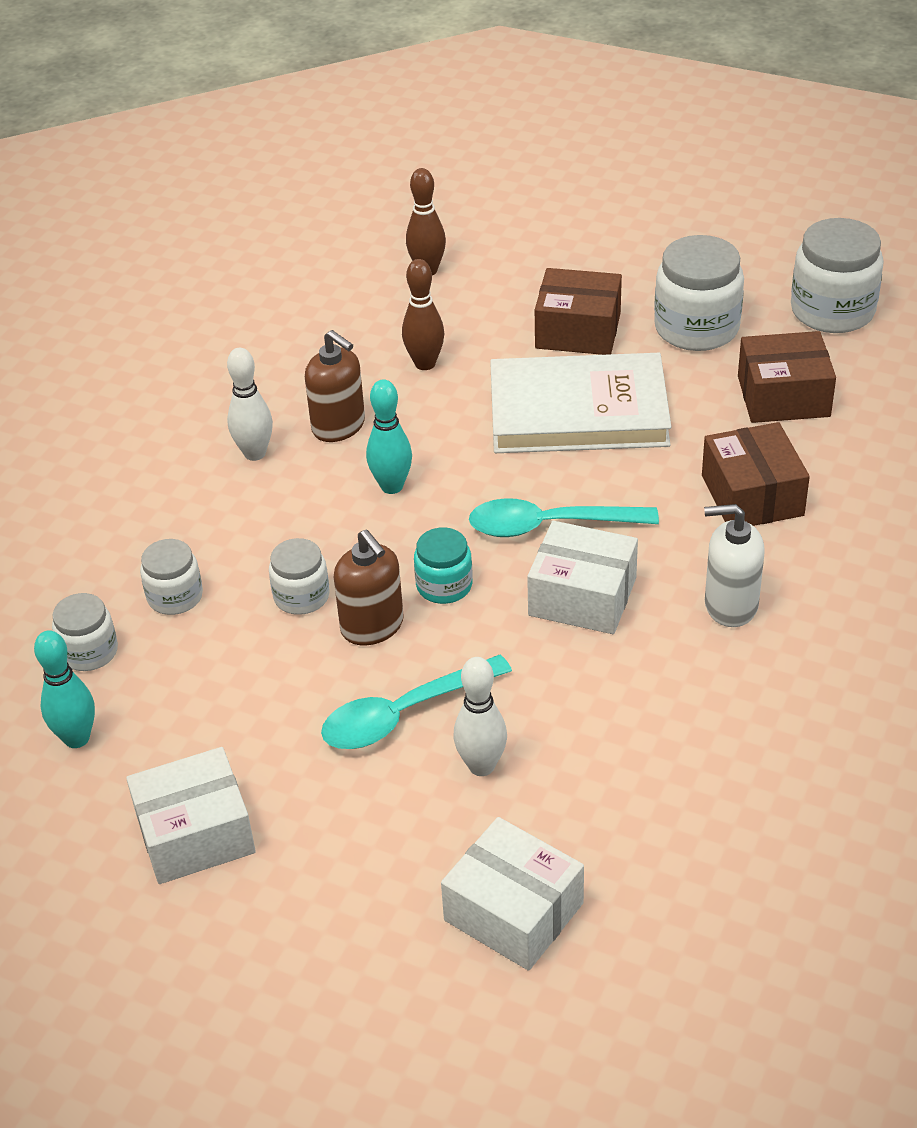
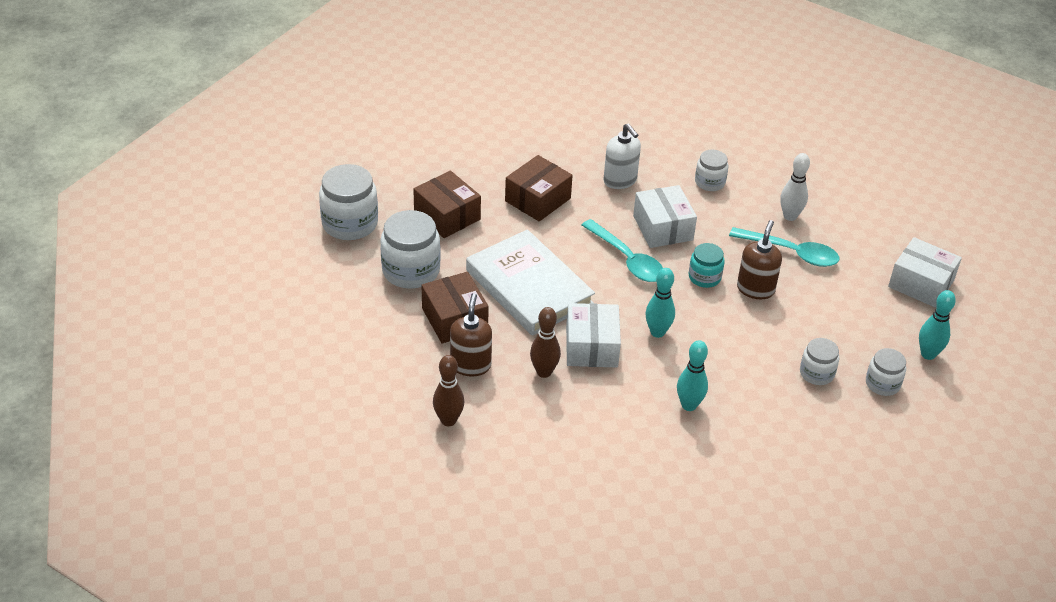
camera: 130 degrees left, 0 degrees up
(255, 453) = (689, 405): white bowling pin -> turquoise bowling pin
(301, 596) = (765, 325): white jar -> white jar (710, 182)
(339, 426) = (632, 381): brown soap dispenser -> brown soap dispenser (470, 365)
(513, 911) = (843, 177): white box -> white box (591, 347)

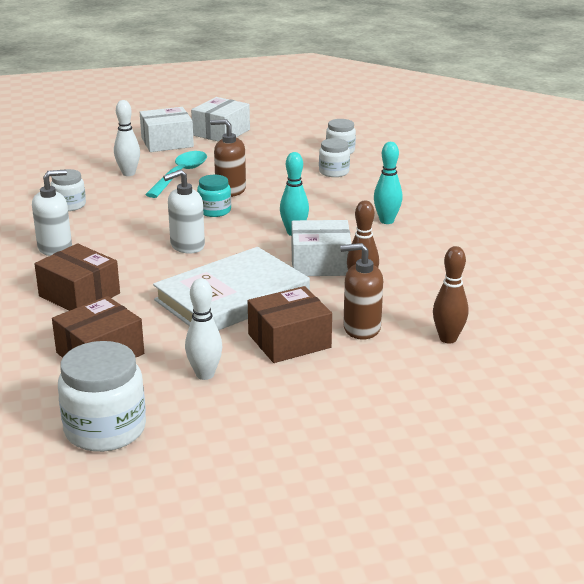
camera: 90 degrees left, 15 degrees down
(411, 270) = (205, 374): white jar -> white bowling pin
(627, 259) = (187, 246): turquoise spoon -> white soap dispenser
(663, 228) = (139, 228): white box -> white box (167, 142)
(928, 354) = (303, 135): turquoise bowling pin -> none

